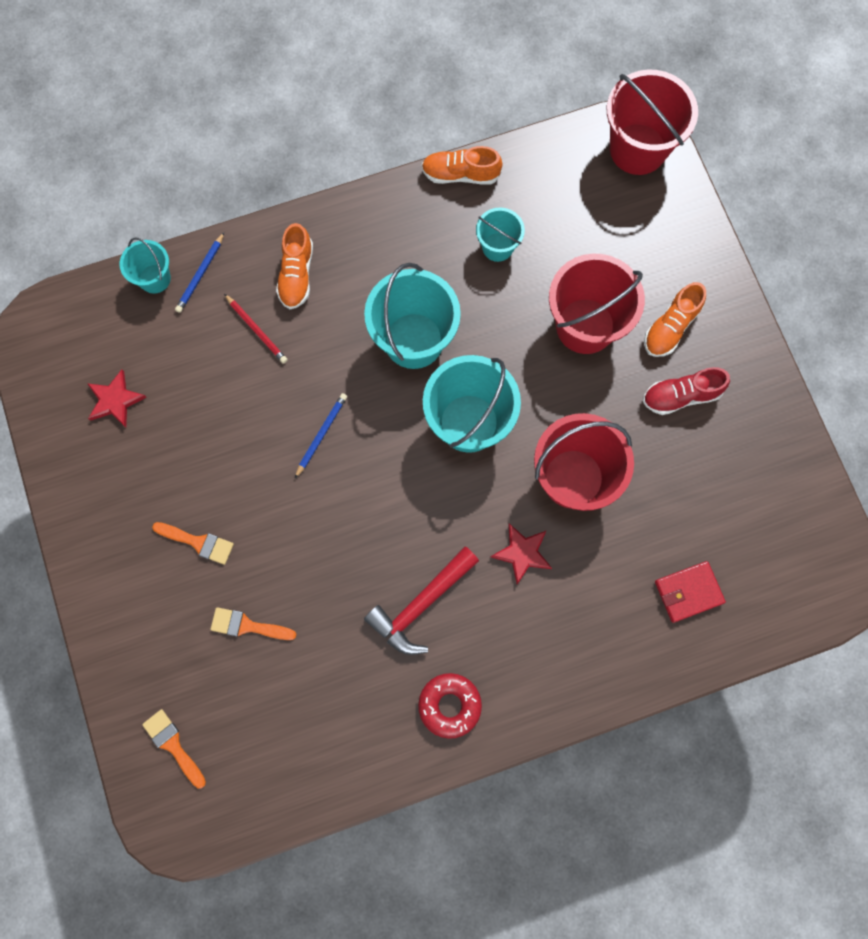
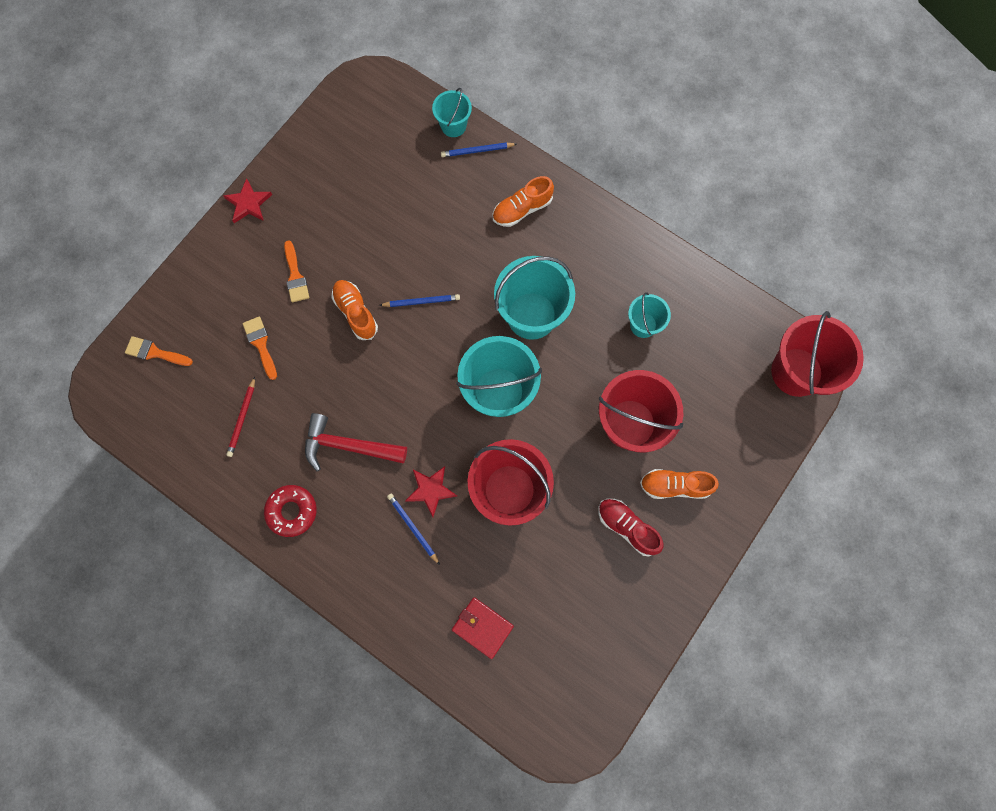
camera: 55 degrees right, 0 degrees up
(115, 400) = (354, 160): red star -> red star (248, 203)
(173, 745) = (155, 352): orange brush -> orange brush turned 90 degrees counterclockwise
(256, 330) = (464, 211): red pencil -> red pencil (242, 418)
(460, 174) = (678, 264): orange shoe -> orange shoe (356, 313)
(548, 595) = (413, 528): none -> blue pencil

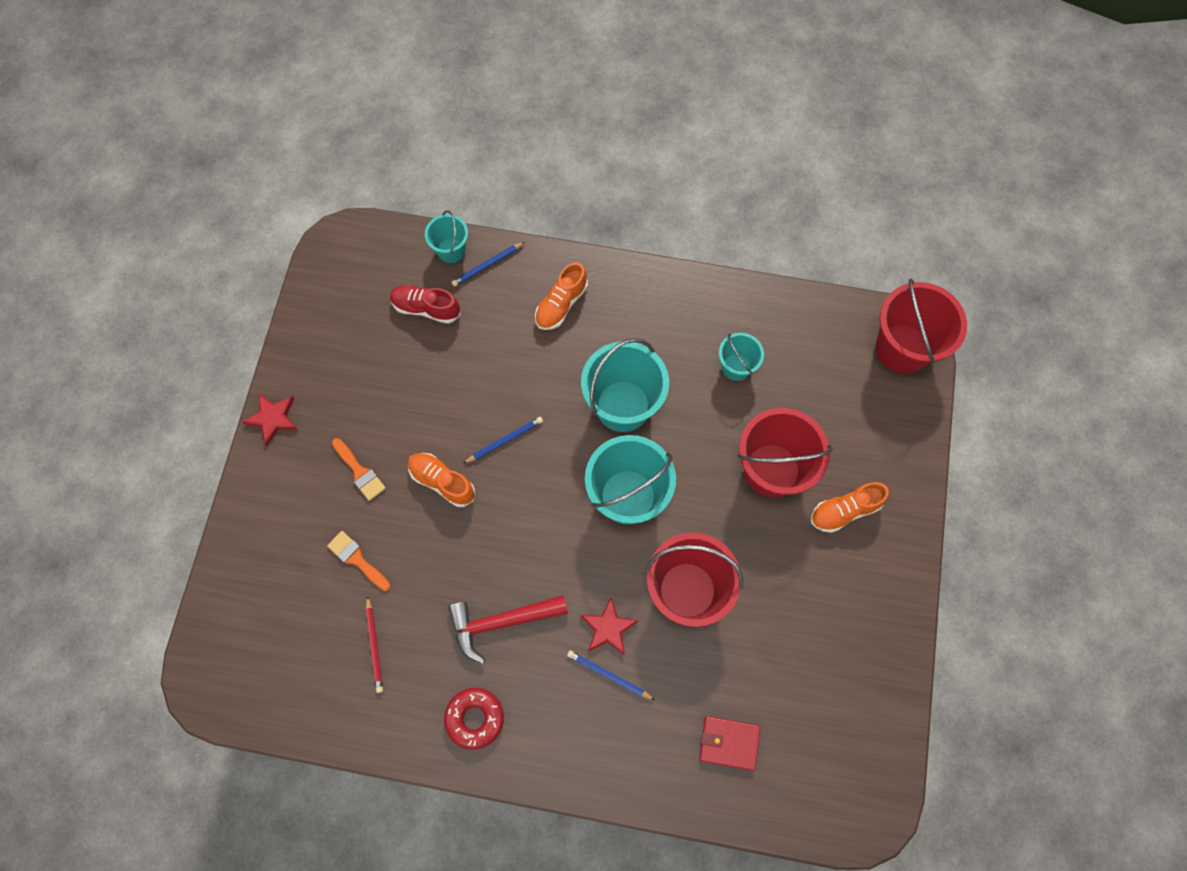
camera: 25 degrees left, 5 degrees down
(155, 352) = (245, 619): orange brush -> none
(627, 527) = (820, 573): red shoe -> red shoe (426, 308)

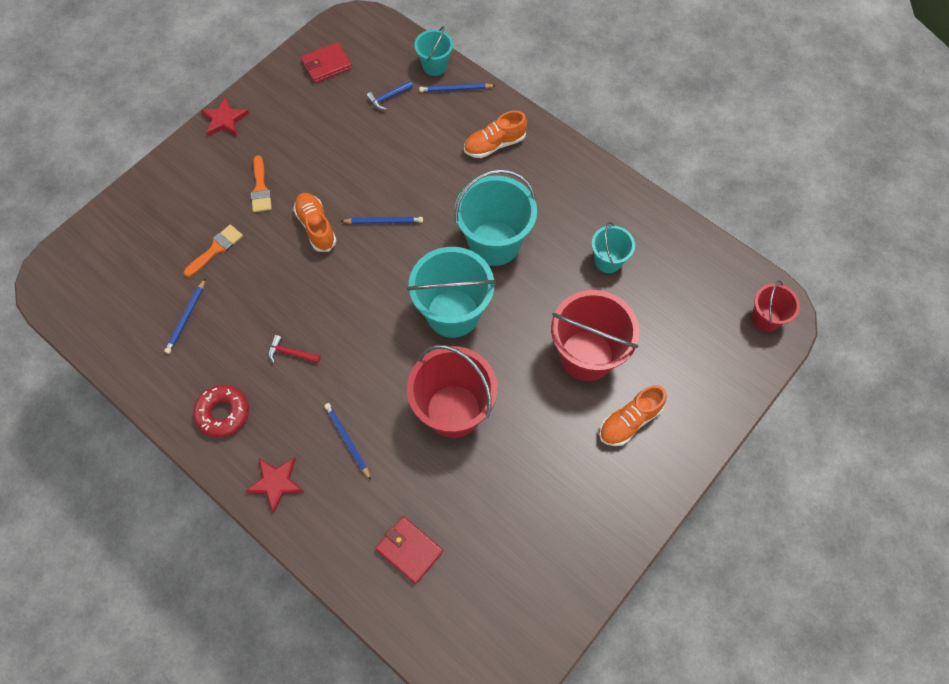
camera: 30 degrees right, 5 degrees down
(340, 304) = (327, 65): none -> red wallet
(357, 559) = (216, 249): orange brush -> orange brush turned 60 degrees clockwise
(374, 645) = (186, 317): red pencil -> blue pencil
(426, 308) = (388, 98): red shoe -> blue hammer
(501, 622) = (290, 353): red hammer -> red hammer, size x0.50
(608, 628) = (371, 404): red star -> red star (276, 483)
(844, 511) = (629, 421): orange shoe -> orange shoe turned 45 degrees counterclockwise
(902, 348) = (765, 318): red bucket -> red bucket, size x0.54

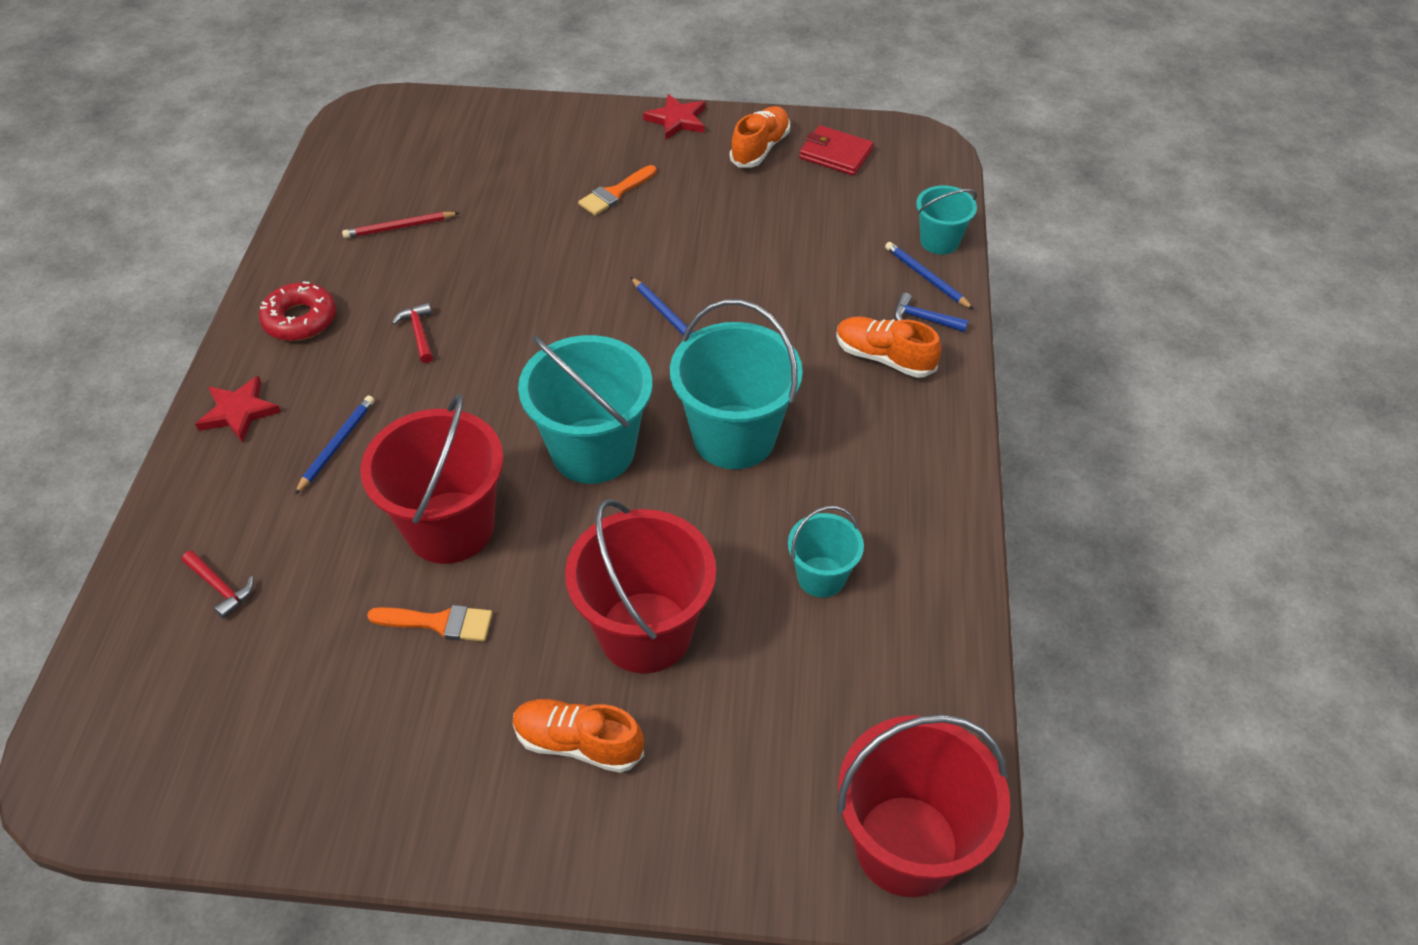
camera: 55 degrees right, 15 degrees down
(186, 317) = (399, 227): blue pencil -> red pencil
(216, 249) = (505, 202): orange brush -> orange brush (439, 623)
(316, 227) = (606, 263): orange shoe -> orange shoe (760, 148)
(388, 98) = (846, 226): blue hammer -> blue hammer (923, 319)
(409, 550) = (221, 587): red wallet -> red hammer
(765, 318) = (906, 845): red bucket -> red bucket, size x1.86

